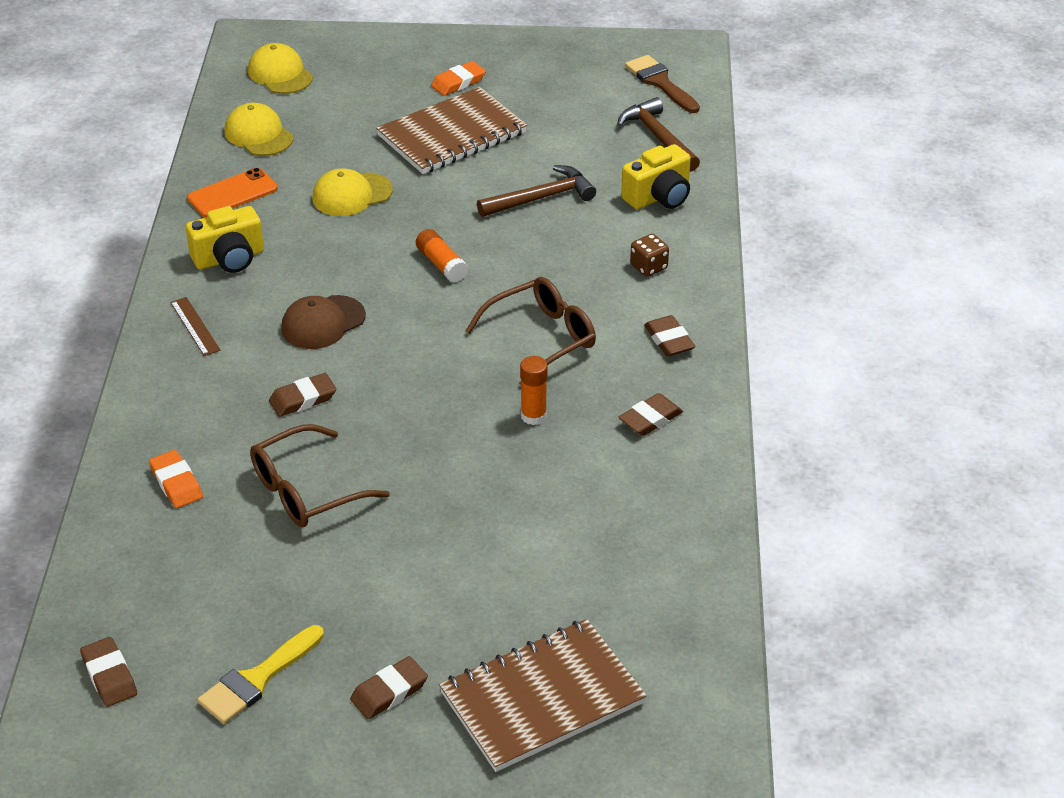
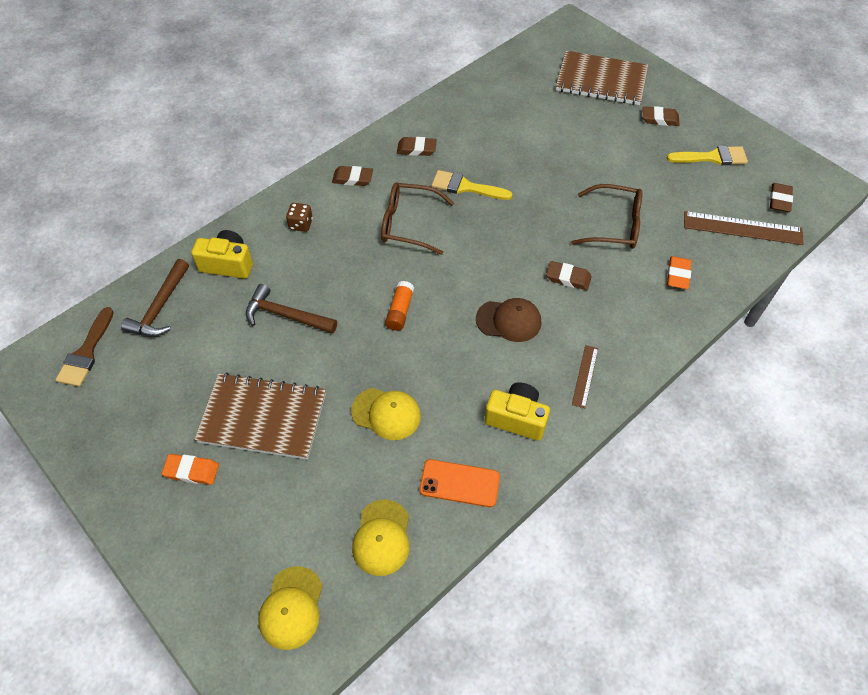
camera: 135 degrees left, 15 degrees up
(136, 597) = (742, 228): none -> brown ruler
(533, 416) = (465, 187): orange glue stick -> yellow brush
(669, 340) = (352, 178): brown eraser -> brown eraser turned 75 degrees clockwise

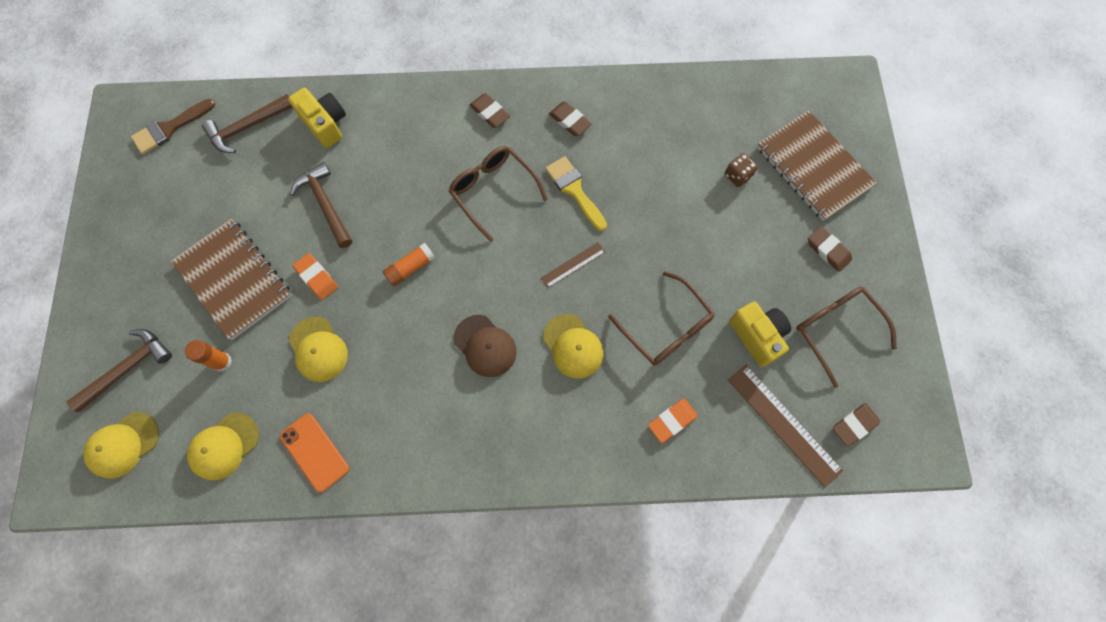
camera: 40 degrees right, 15 degrees up
(191, 471) = (154, 283): orange eraser -> orange eraser (316, 277)
(234, 549) = (127, 368): none -> brown hammer
(301, 224) = (410, 128): brown dice -> brown dice (737, 176)
(315, 481) = (222, 362): none -> orange glue stick
(516, 418) = (406, 436): yellow camera -> yellow camera (757, 336)
(568, 278) = (573, 346): brown eraser -> yellow cap
(585, 376) = (495, 446): brown ruler -> brown ruler (573, 265)
(712, 157) = (835, 330): yellow brush -> brown glasses

